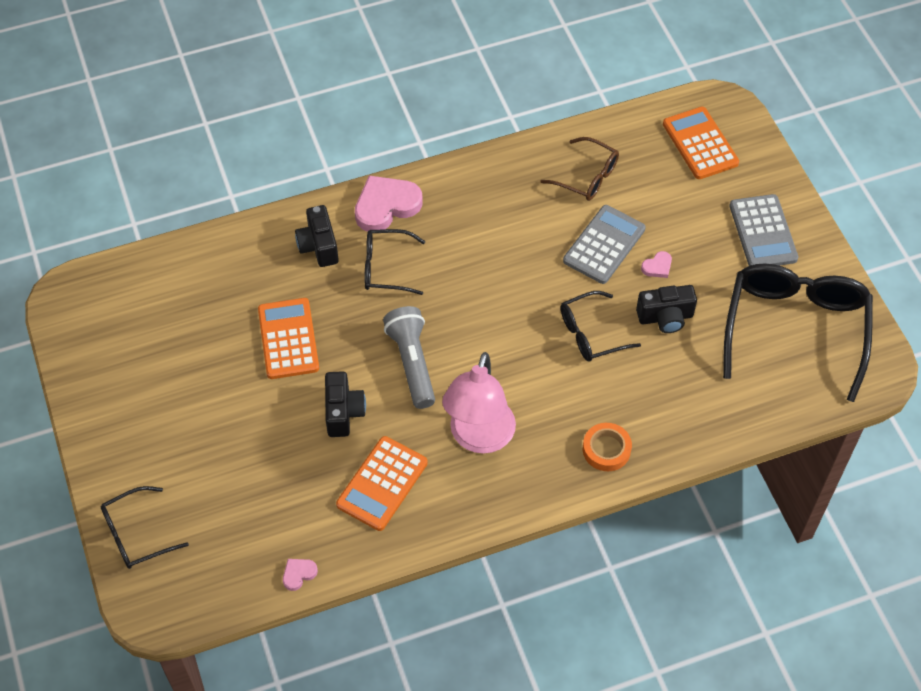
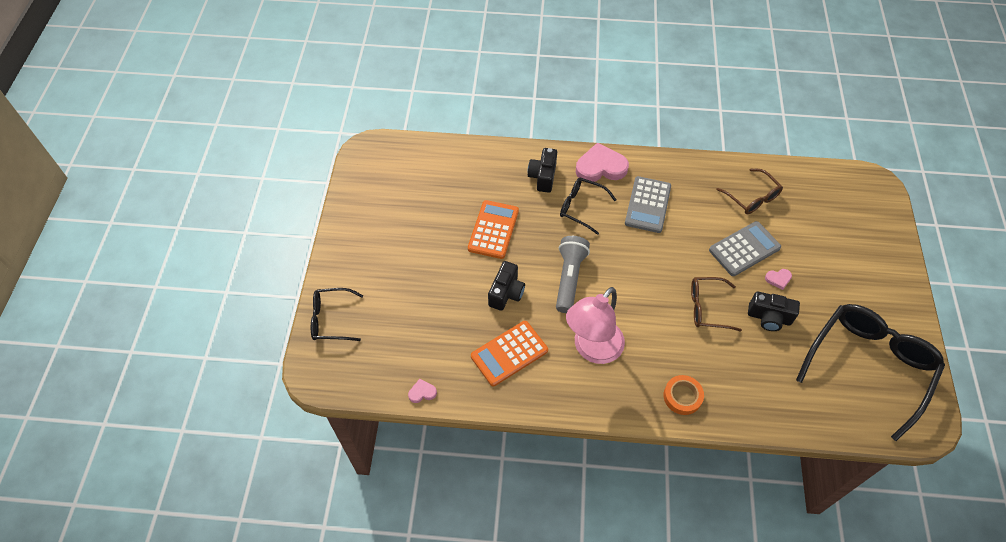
camera: 25 degrees right, 0 degrees up
(590, 334) = (707, 308): black glasses -> brown glasses
(700, 144) = (847, 204): orange calculator -> none
(763, 232) = (871, 284): grey calculator -> grey calculator (648, 205)

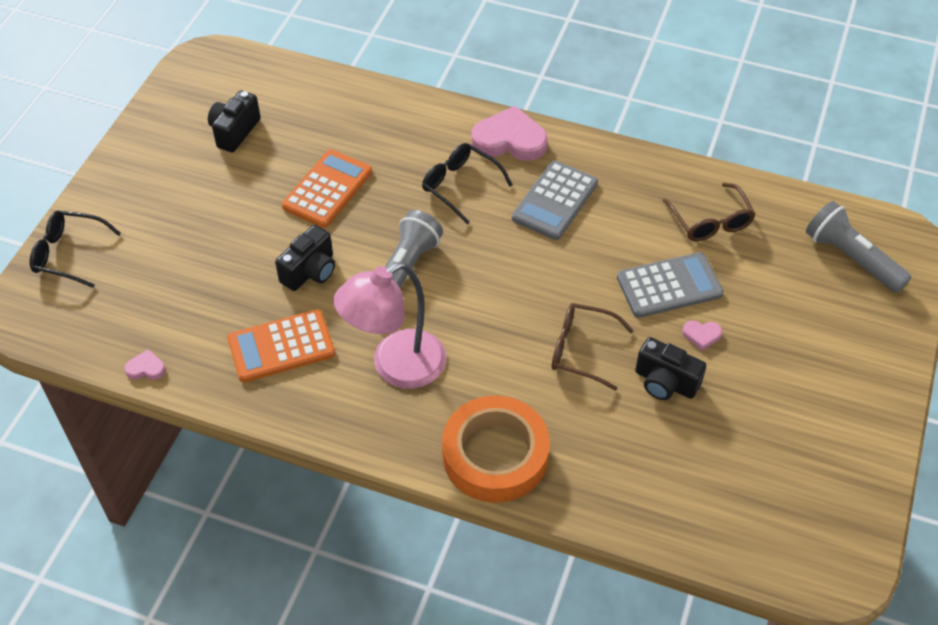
camera: 15 degrees right, 5 degrees down
(543, 177) = (424, 137): black camera -> black camera (234, 131)
(682, 396) = (495, 455): orange tape -> orange tape, size x1.90
(848, 203) = (851, 258): none -> grey flashlight
(869, 366) = (786, 478): black glasses -> none

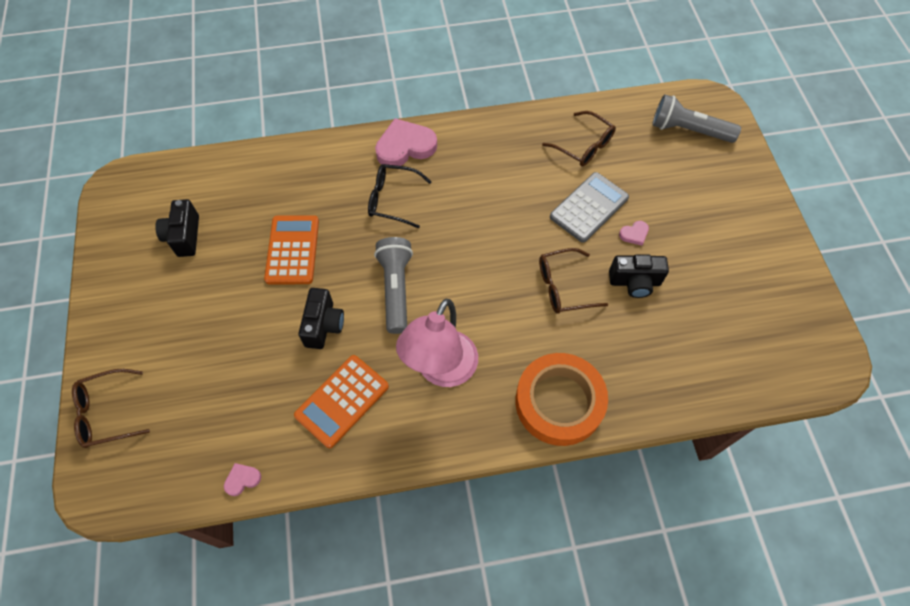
camera: 30 degrees left, 10 degrees up
(68, 254) = (107, 413): black glasses -> brown glasses
(555, 201) = (469, 180): grey calculator -> none

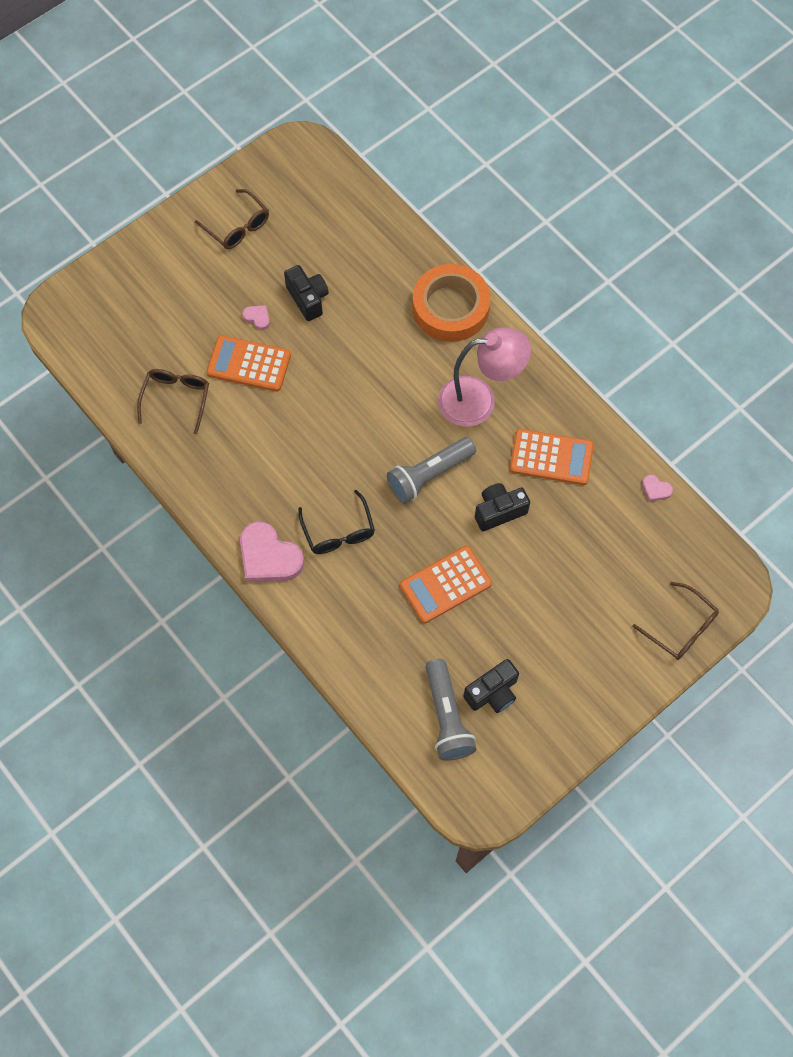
camera: 120 degrees left, 5 degrees up
(563, 287) = (345, 349): brown glasses -> brown glasses (237, 227)
(589, 207) = (249, 364): grey calculator -> orange calculator
(688, 130) = (106, 319): grey flashlight -> grey flashlight (446, 716)

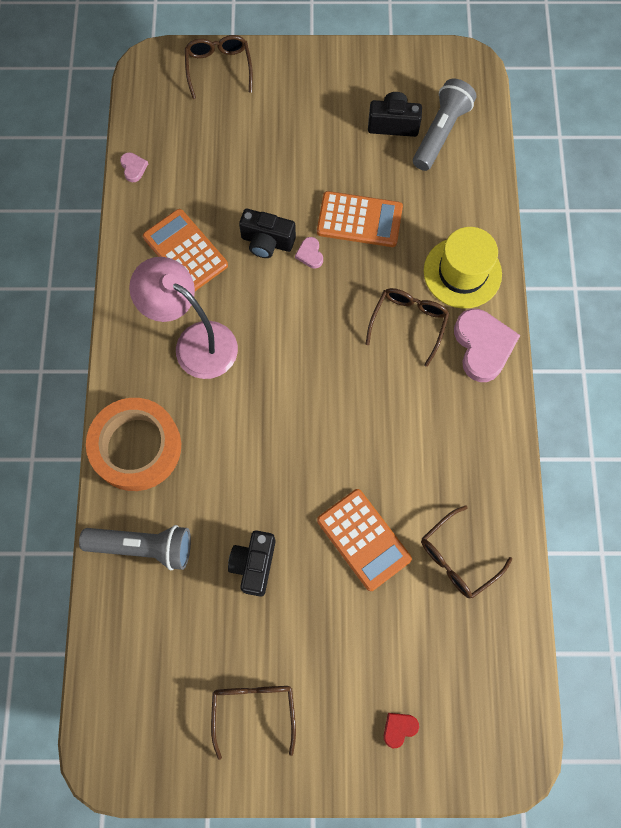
camera: 140 degrees left, 5 degrees up
(140, 279) = (399, 728): none -> red heart
(257, 318) = (317, 583): pink heart -> pink heart (310, 254)
(330, 604) = (462, 272): none -> yellow hat
(338, 532) = (408, 323): black glasses -> brown glasses
(429, 475) = (294, 312): grey flashlight -> grey flashlight (143, 547)

